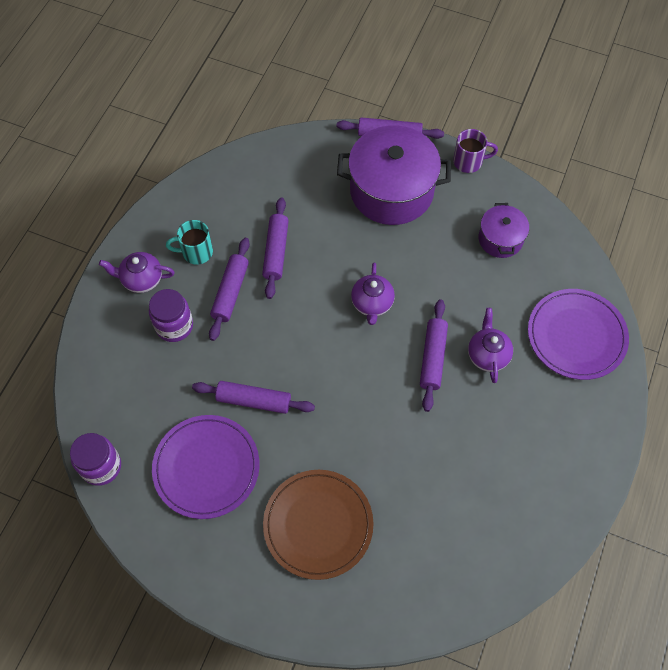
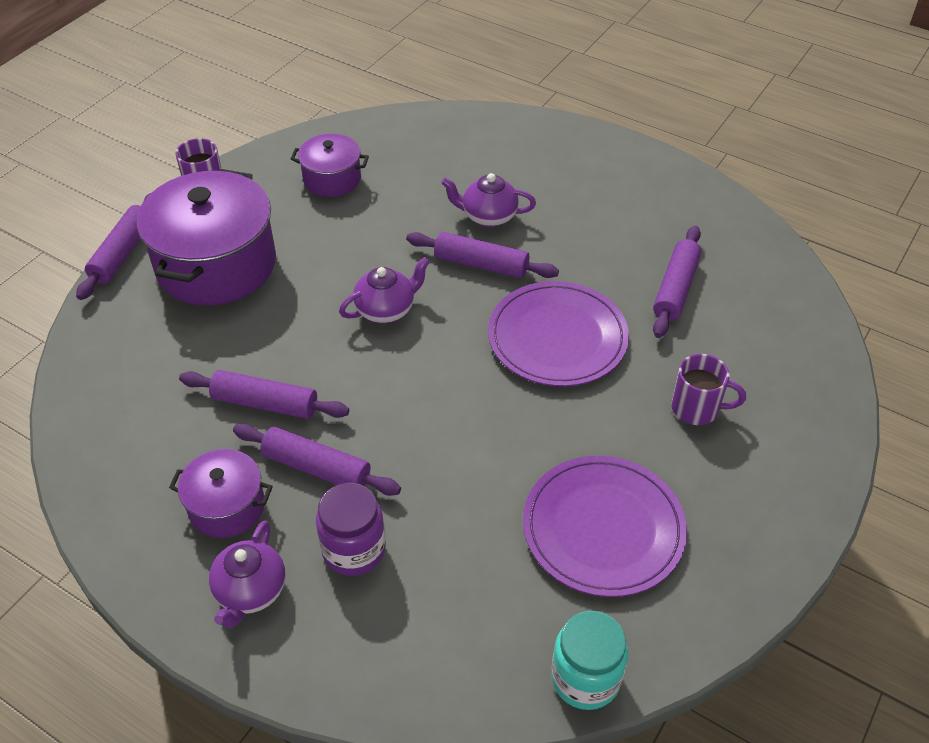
camera: 80 degrees left, 15 degrees down
(101, 466) = (585, 678): purple jar -> turquoise jar
(196, 252) = (227, 506): turquoise mug -> purple pot
(254, 400) = (505, 458): purple rolling pin -> purple rolling pin (675, 289)
(318, 525) = (697, 408): brown plate -> purple mug
(372, 303) = (386, 310): purple teapot -> purple teapot turned 45 degrees counterclockwise
(576, 336) = (481, 144): purple plate -> purple plate (557, 337)

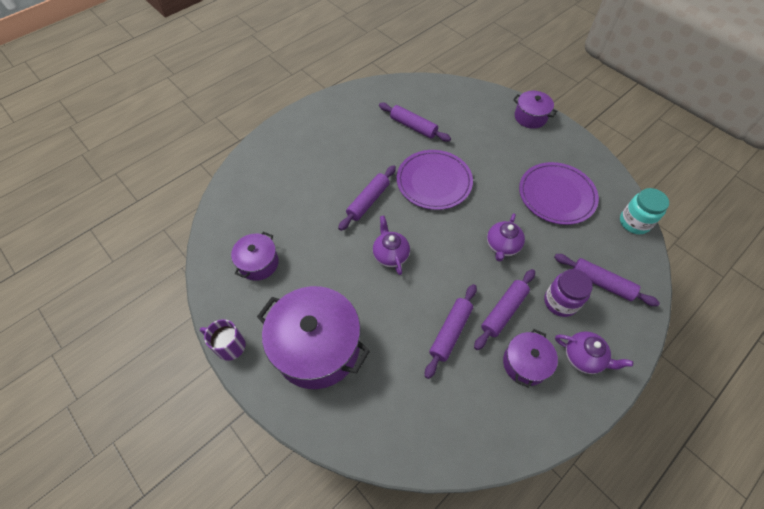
camera: 75 degrees left, 10 degrees up
(122, 253) = (281, 413): purple rolling pin -> purple rolling pin (601, 283)
(488, 216) = (329, 189): purple teapot -> purple teapot (502, 246)
(697, 408) = (492, 142): purple mug -> none
(805, 465) = (530, 117): none -> purple pot

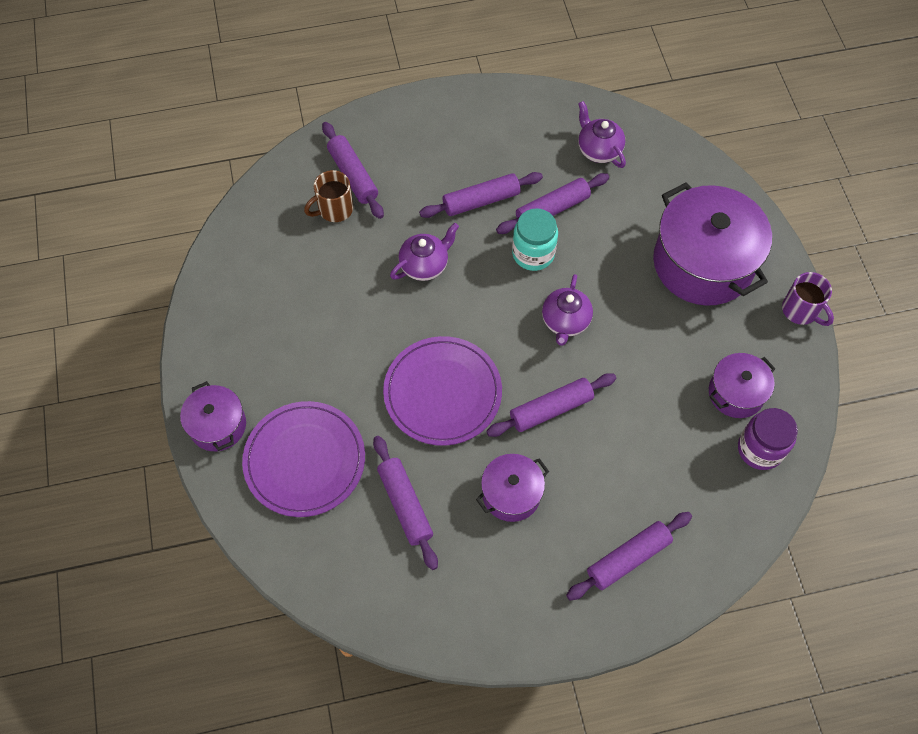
camera: 150 degrees left, 5 degrees up
(287, 153) = (628, 558): none -> purple rolling pin
(525, 363) = (498, 149): purple pot -> purple pot (511, 494)
(556, 195) = (301, 291): purple plate -> purple plate (305, 460)
(560, 302) = (414, 180): purple jar -> purple jar (760, 449)
(583, 357) = (438, 127): purple teapot -> purple teapot (598, 150)
(588, 253) = (334, 209): none -> brown mug
(634, 222) = (247, 213): turquoise jar -> turquoise jar (533, 253)

